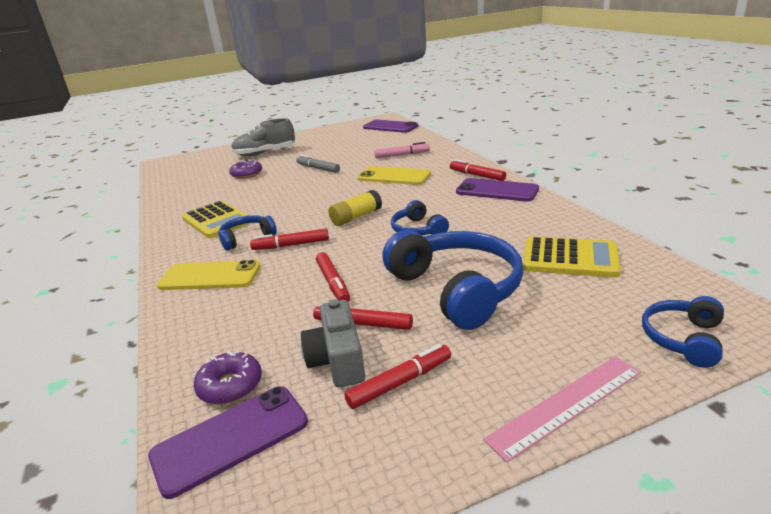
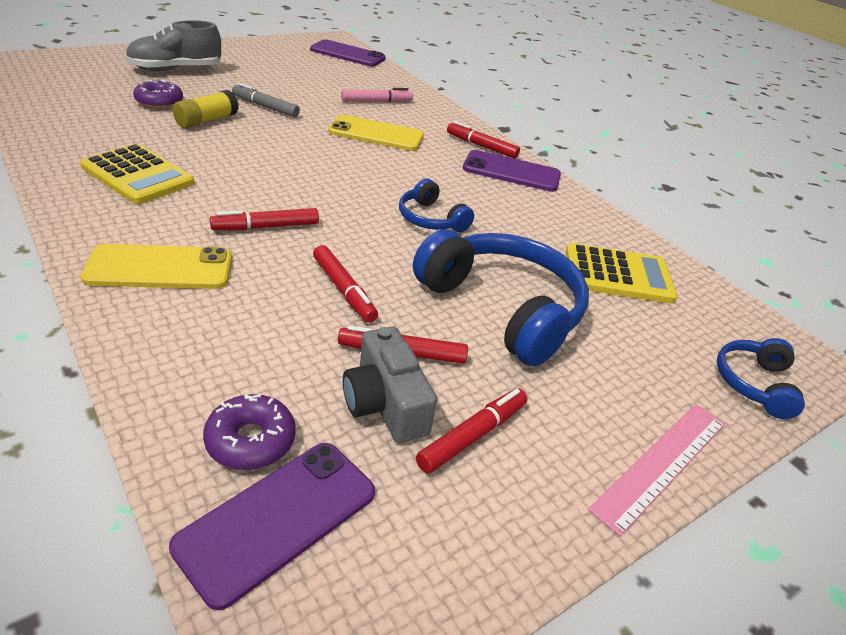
camera: 20 degrees left, 10 degrees up
(247, 238) = (196, 210): blue headphones -> none
(356, 217) = (344, 191): yellow glue stick -> yellow glue stick (206, 120)

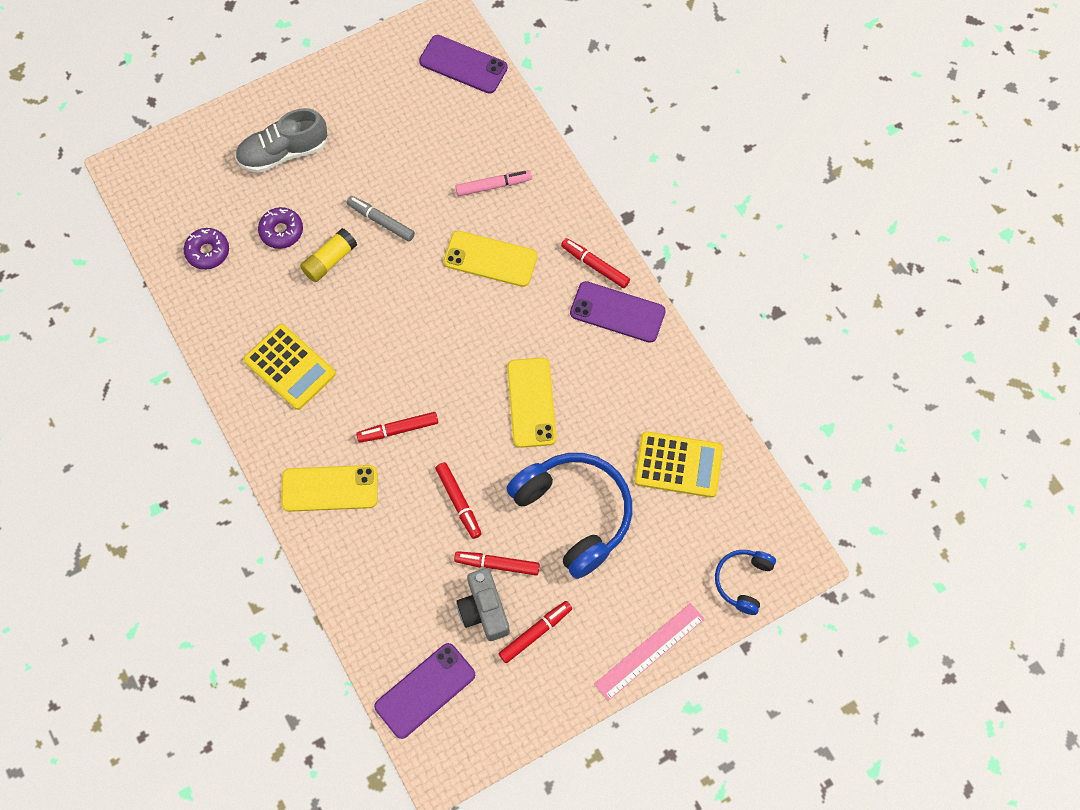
camera: 10 degrees right, 30 degrees up
(250, 440) = (406, 640): purple donut -> purple donut (208, 252)
(431, 219) = (531, 402): blue headphones -> yellow phone

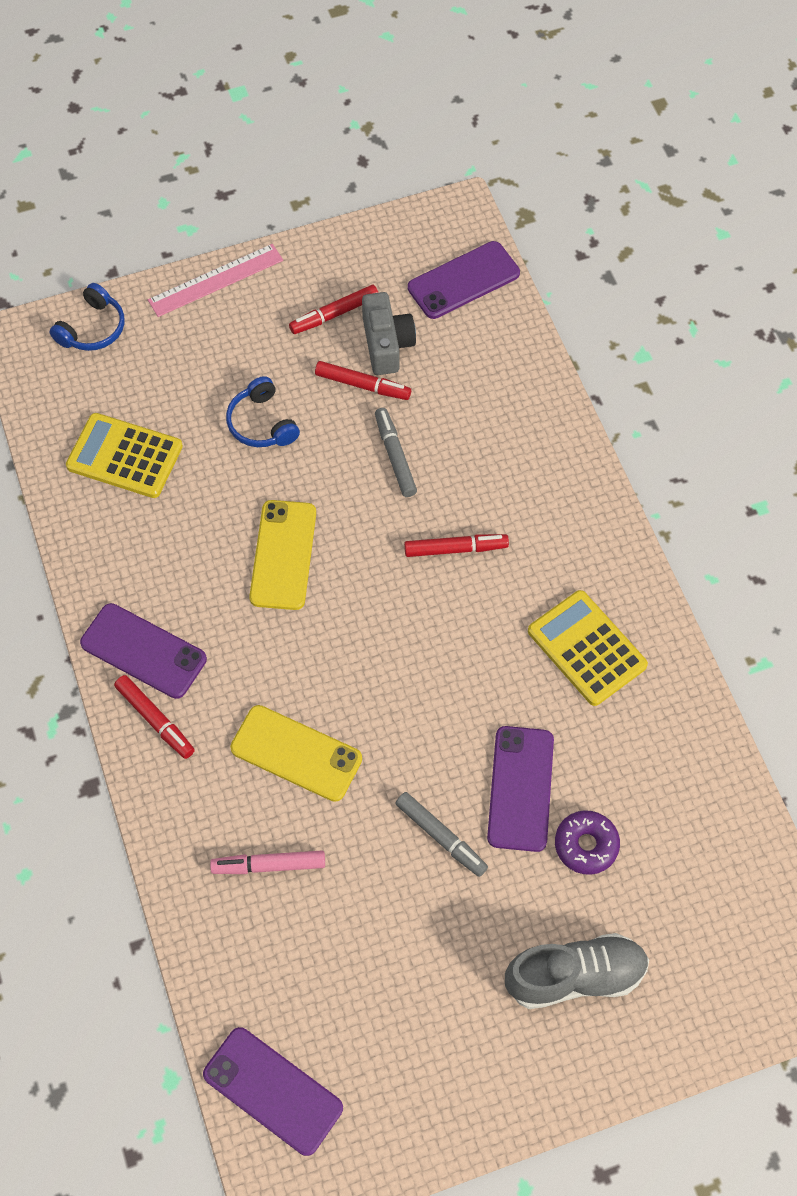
camera: 170 degrees left, 5 degrees down
(208, 252) = (693, 831): purple donut -> none
(329, 488) = (547, 494): yellow phone -> none
(330, 260) = (520, 788): yellow glue stick -> purple phone
(458, 501) = (395, 457): red marker -> grey marker
(574, 514) = (262, 423): blue headphones -> blue headphones, size x0.52

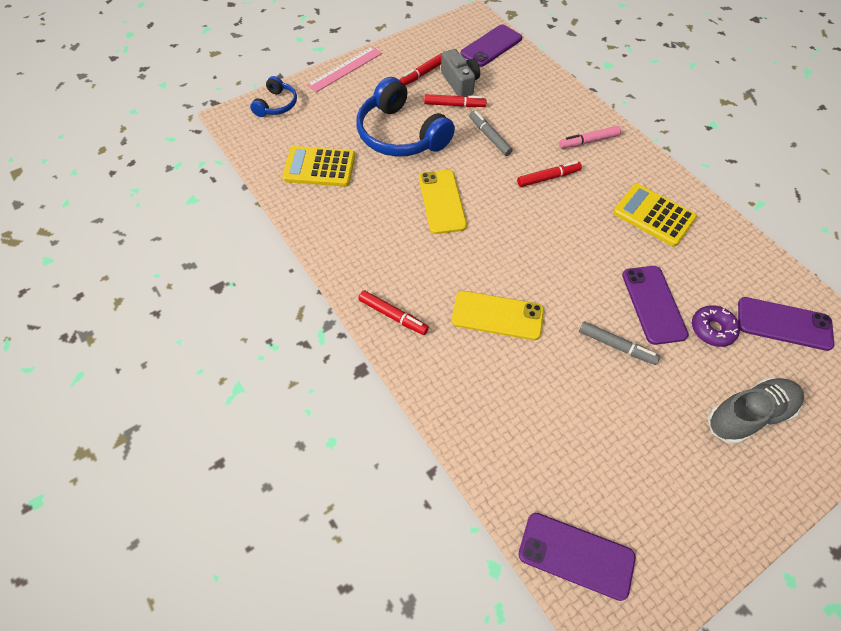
camera: 15 degrees left, 5 degrees down
(143, 651) = (370, 275): purple phone -> purple phone (784, 324)
(262, 423) = (400, 134): blue headphones -> blue headphones, size x1.94
(269, 865) = (508, 392): pink marker -> pink marker (589, 141)

